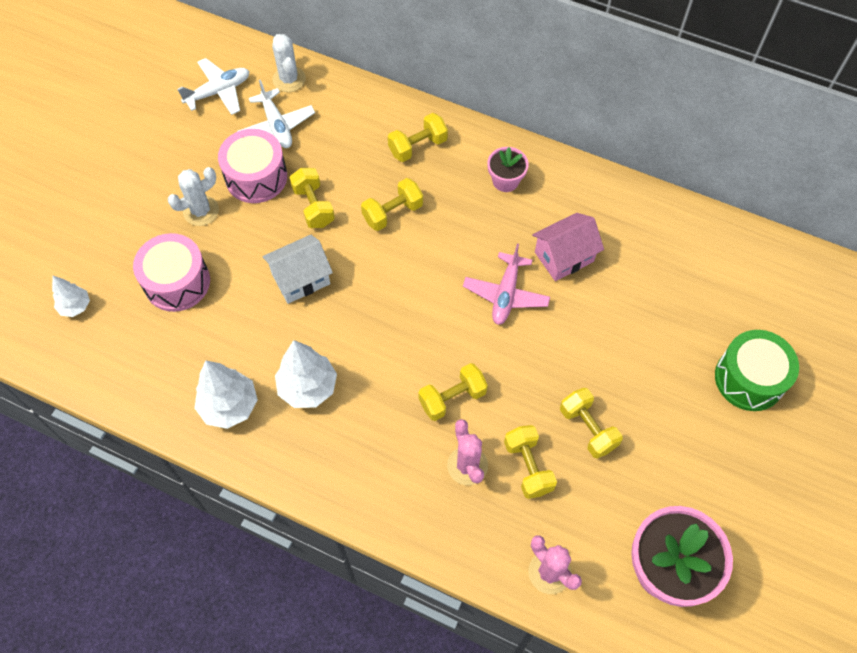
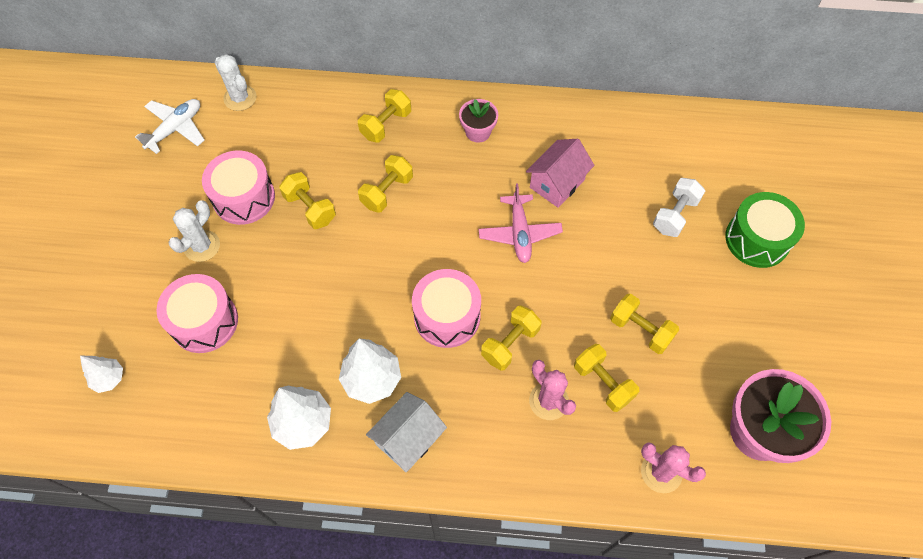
camera: 20 degrees left, 0 degrees up
(277, 126) = (245, 144): white plane -> none
(301, 279) = (324, 279): white house -> white house (408, 439)
(402, 352) = (447, 316): none -> pink drum
(672, 326) = (675, 215): none -> white dumbbell

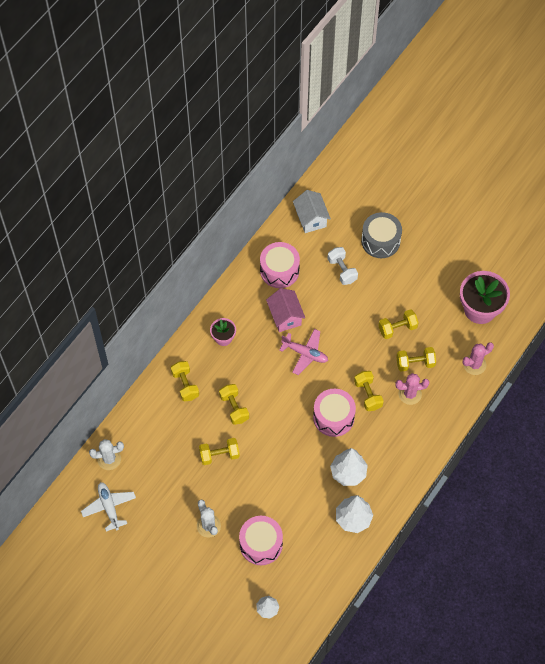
camera: 60 degrees left, 0 degrees up
(244, 197) = (188, 488): pink drum -> pink drum (279, 270)
(408, 439) = (391, 471): white house -> white house (311, 218)
(757, 239) = (380, 241): green drum -> grey drum

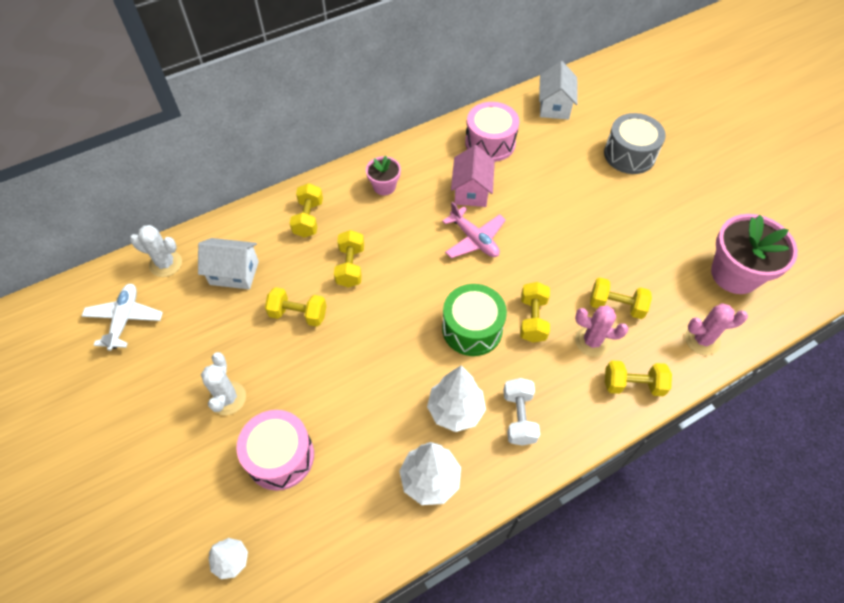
camera: 25 degrees right, 5 degrees down
(159, 445) = (234, 273): none -> white house
(333, 417) = (472, 329): pink drum -> green drum
(342, 270) = (566, 168): white dumbbell -> white dumbbell (519, 417)
(397, 328) = (609, 255): yellow dumbbell -> yellow dumbbell (633, 385)

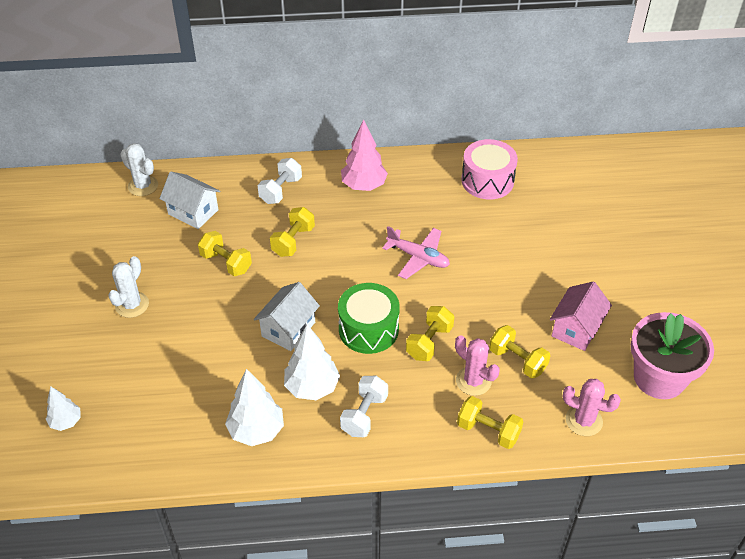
camera: 25 degrees right, 10 degrees down
(125, 319) = (87, 217): white plane -> none
(280, 456) = (147, 364): pink drum -> none
(308, 219) = (281, 190): yellow dumbbell -> white dumbbell
(384, 186) = (364, 186): pink flower pot -> pink tree
(471, 191) = (442, 216): pink house -> pink house (576, 329)
(474, 239) = (418, 257): pink plane -> pink plane turned 45 degrees counterclockwise
(554, 106) = (574, 168): white house -> white house (288, 329)
(629, 154) = (622, 236): grey drum -> none

